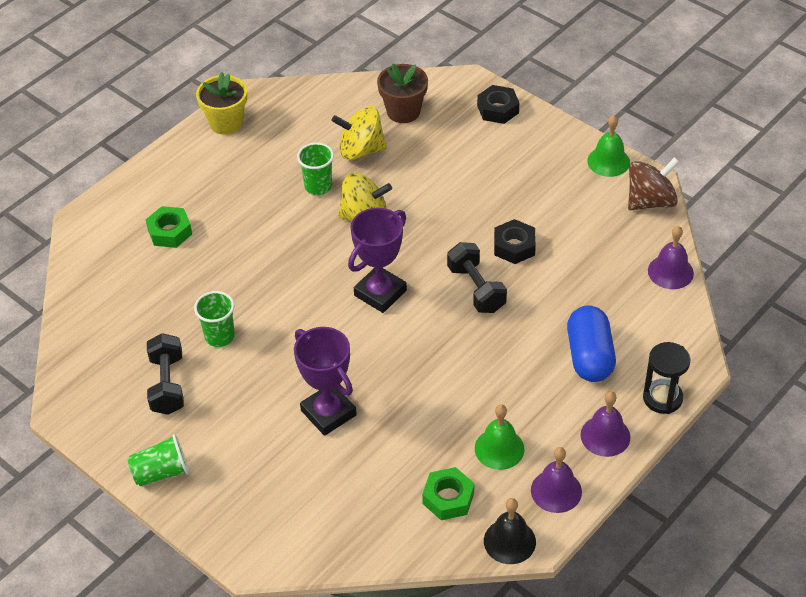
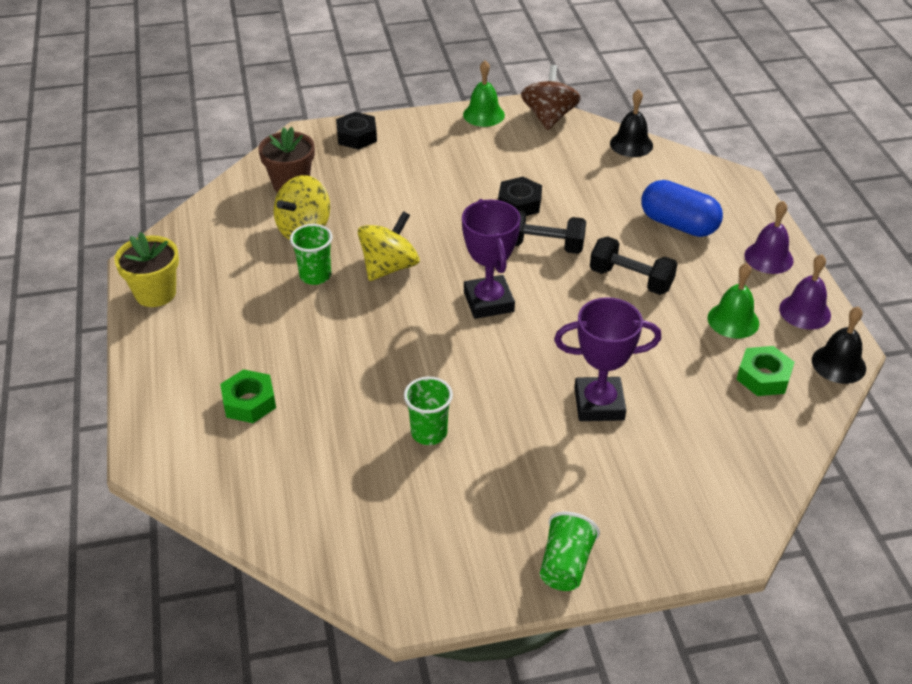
camera: 55 degrees left, 5 degrees down
(167, 385) = (453, 503): black dumbbell -> black dumbbell (631, 279)
(662, 398) = (755, 211): black hourglass -> none
(670, 272) = (631, 144): purple bell -> black bell

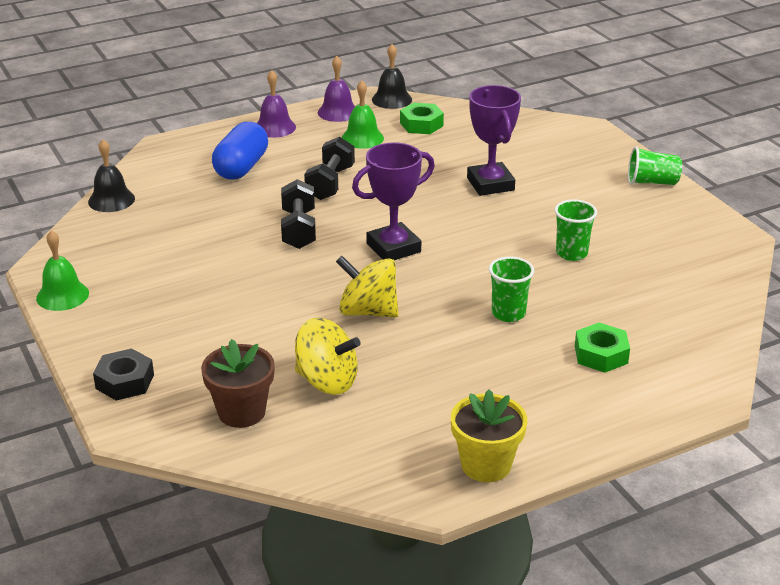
camera: 105 degrees left, 10 degrees down
(315, 276) = (402, 355): green cup -> green cup (508, 313)
(519, 203) = (233, 251): black nut -> none
(549, 117) = (64, 252): brown spinning top -> none

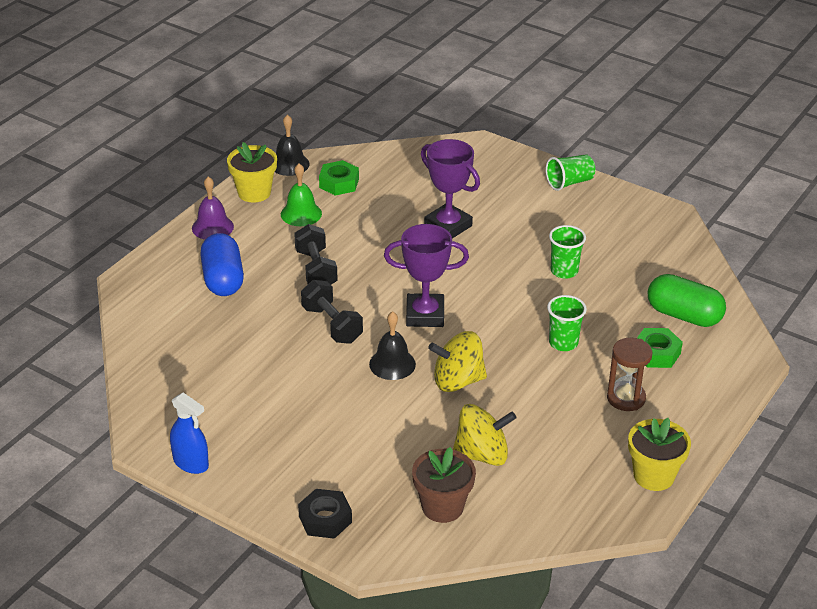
camera: 30 degrees left, 5 degrees up
(62, 295) = (191, 463): green bell -> blue spray bottle
(111, 200) = (137, 353): black bell -> black bell (392, 364)
(338, 112) = (254, 192): purple bell -> yellow flower pot
(393, 248) = (425, 315): purple trophy -> purple trophy turned 60 degrees clockwise
(526, 383) = (626, 398): none -> brown hourglass
(665, 330) = (683, 315): none -> green capsule

